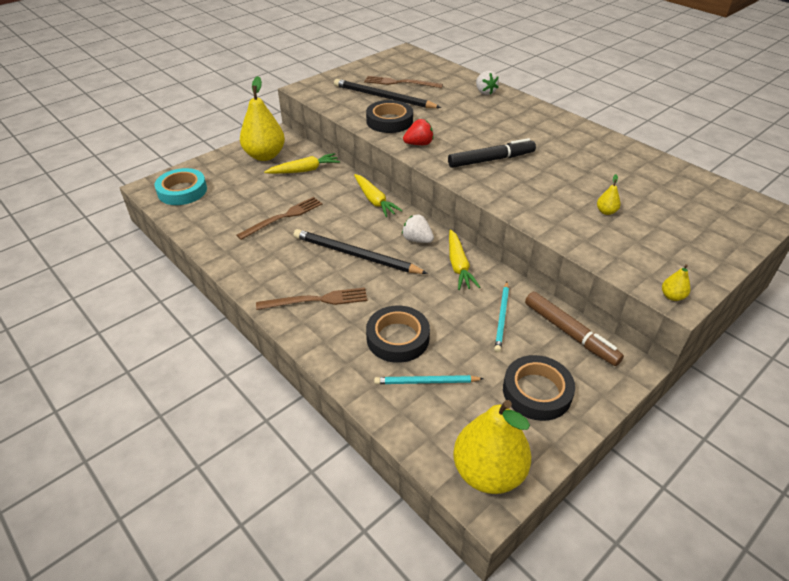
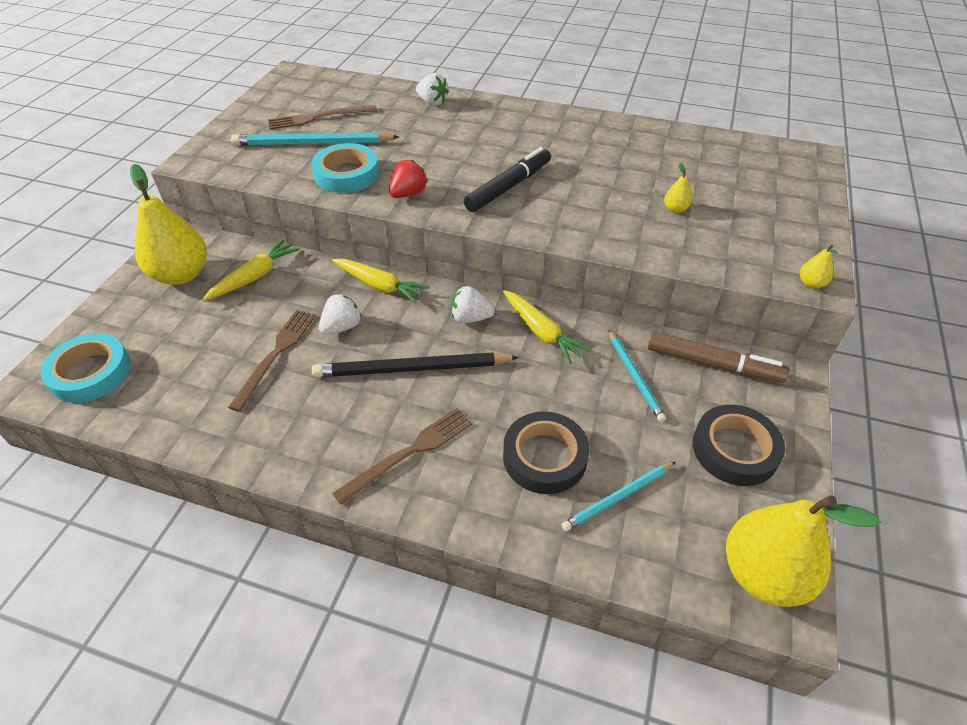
camera: 30 degrees left, 5 degrees up
(332, 216) = (342, 327): none -> white strawberry
(383, 97) = (312, 143): black pencil -> turquoise pencil
(389, 121) = (346, 174): black tape -> turquoise tape

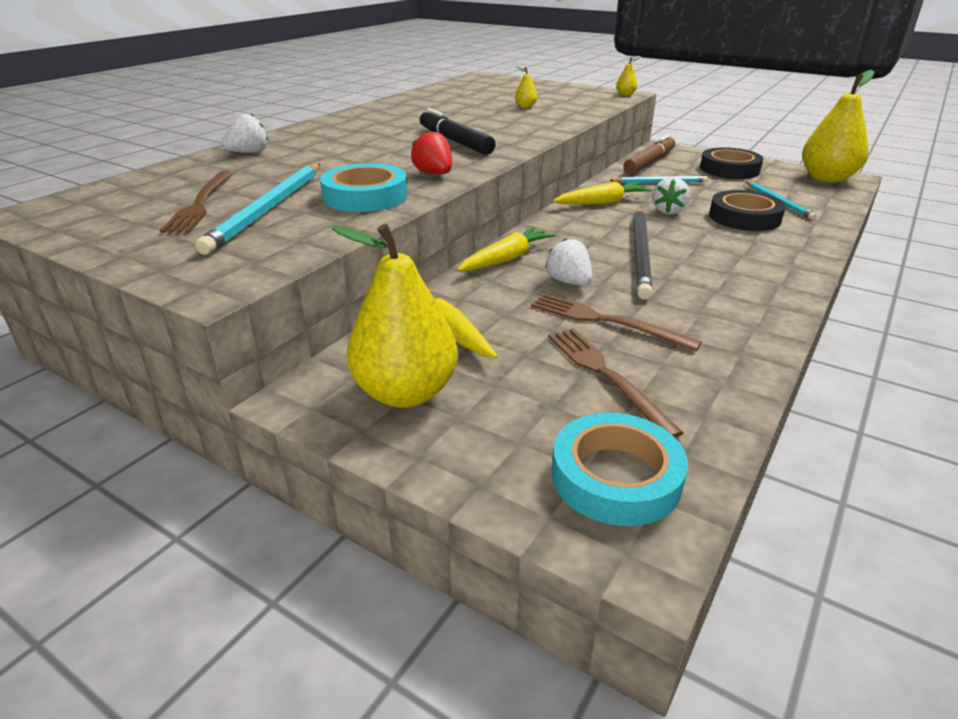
camera: 75 degrees left, 15 degrees down
(409, 452) = (748, 263): brown fork -> brown fork (606, 376)
(470, 318) = (575, 225): white strawberry -> white strawberry (669, 211)

